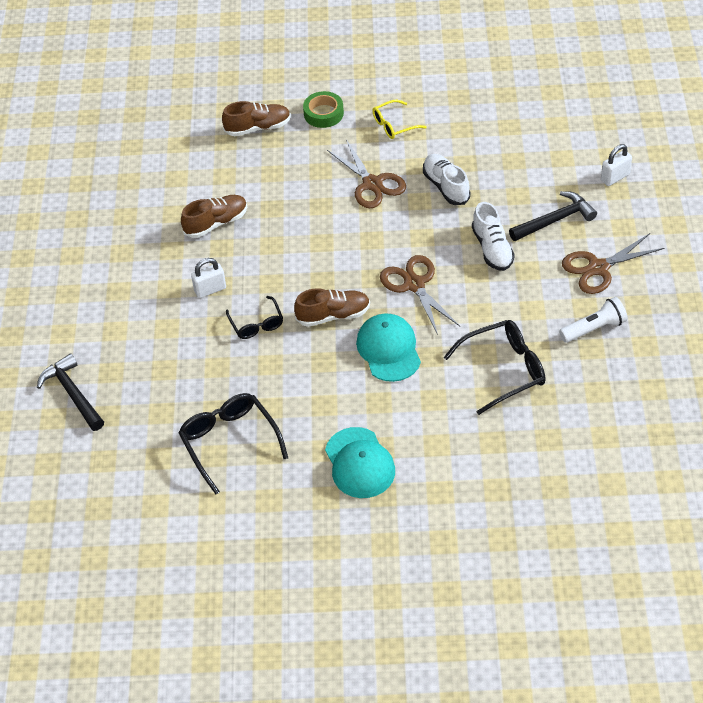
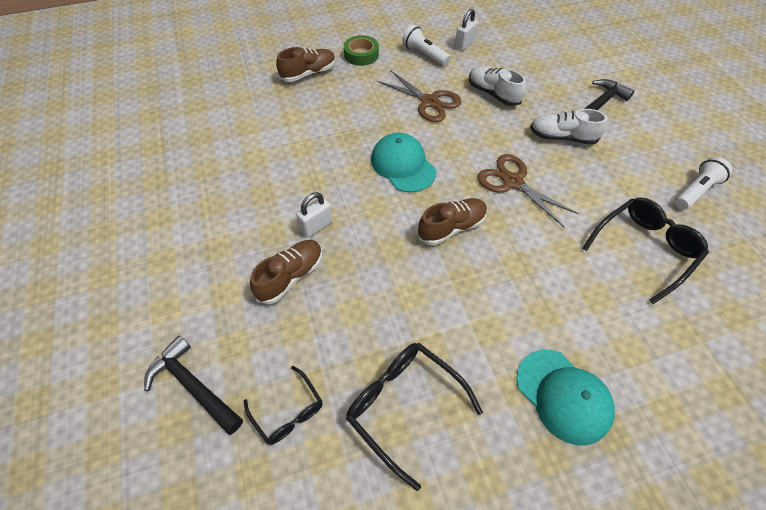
camera: 20 degrees left, 5 degrees up
(216, 223) = (299, 160): brown shoe -> brown shoe (290, 276)
(256, 324) = (378, 253): black glasses -> black glasses (288, 412)
(389, 349) = (523, 252): turquoise cap -> turquoise cap (403, 165)
(394, 125) = (424, 54): yellow glasses -> white flashlight
(492, 249) = (562, 137): white shoe -> white shoe turned 135 degrees clockwise
(598, 268) = (661, 137): brown scissors -> none
(615, 177) = (623, 65): white padlock -> white padlock (464, 44)

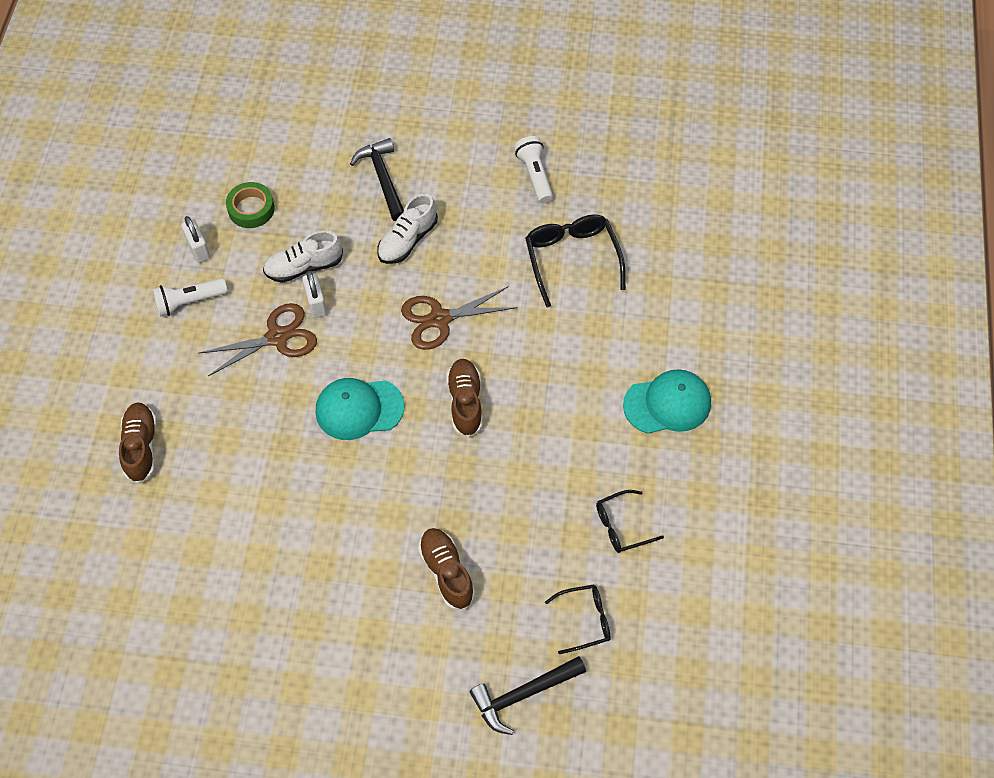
camera: 65 degrees left, 5 degrees up
(316, 226) = (396, 526): white padlock -> white padlock (316, 304)
(361, 55) = (143, 372): green tape -> green tape (251, 209)
(404, 406) = (622, 526): black glasses -> black glasses, size x0.61

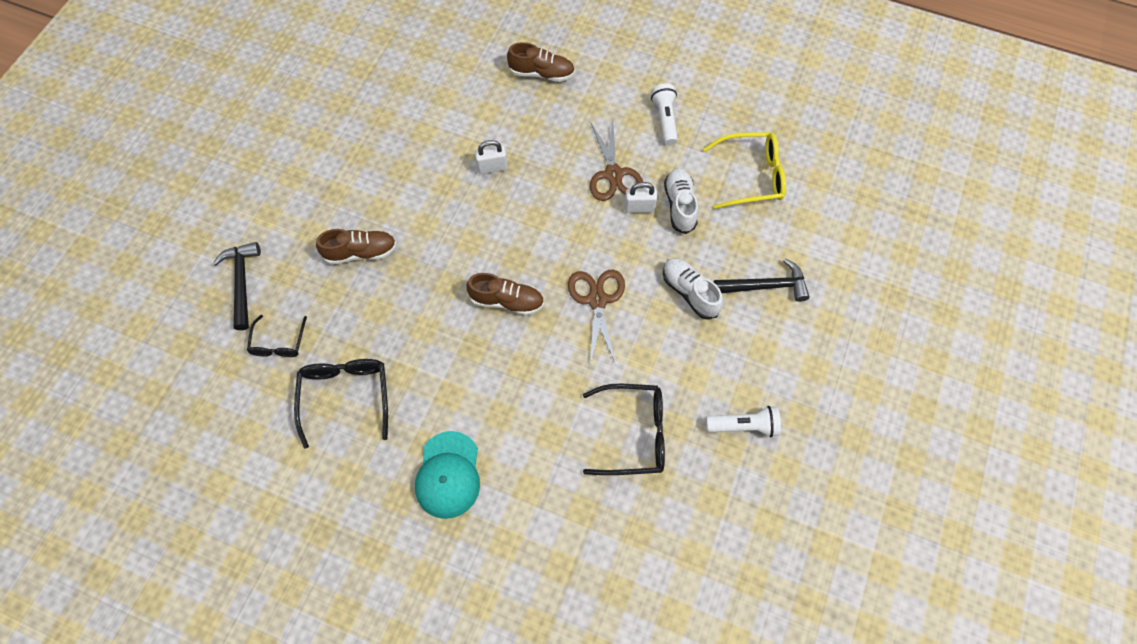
camera: 105 degrees right, 5 degrees up
(198, 249) = (716, 132): white padlock -> white padlock (492, 167)
(251, 209) = (751, 176): green tape -> yellow glasses
(359, 409) = (527, 220): turquoise cap -> none
(622, 526) = (346, 396): black glasses -> black glasses, size x1.65

